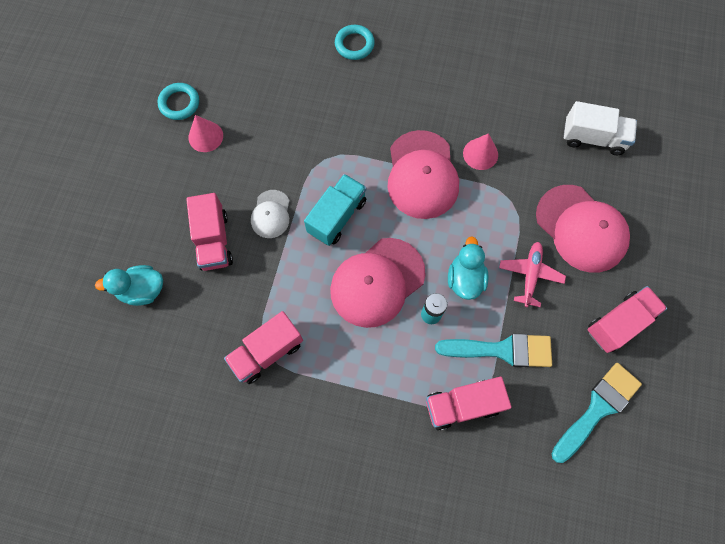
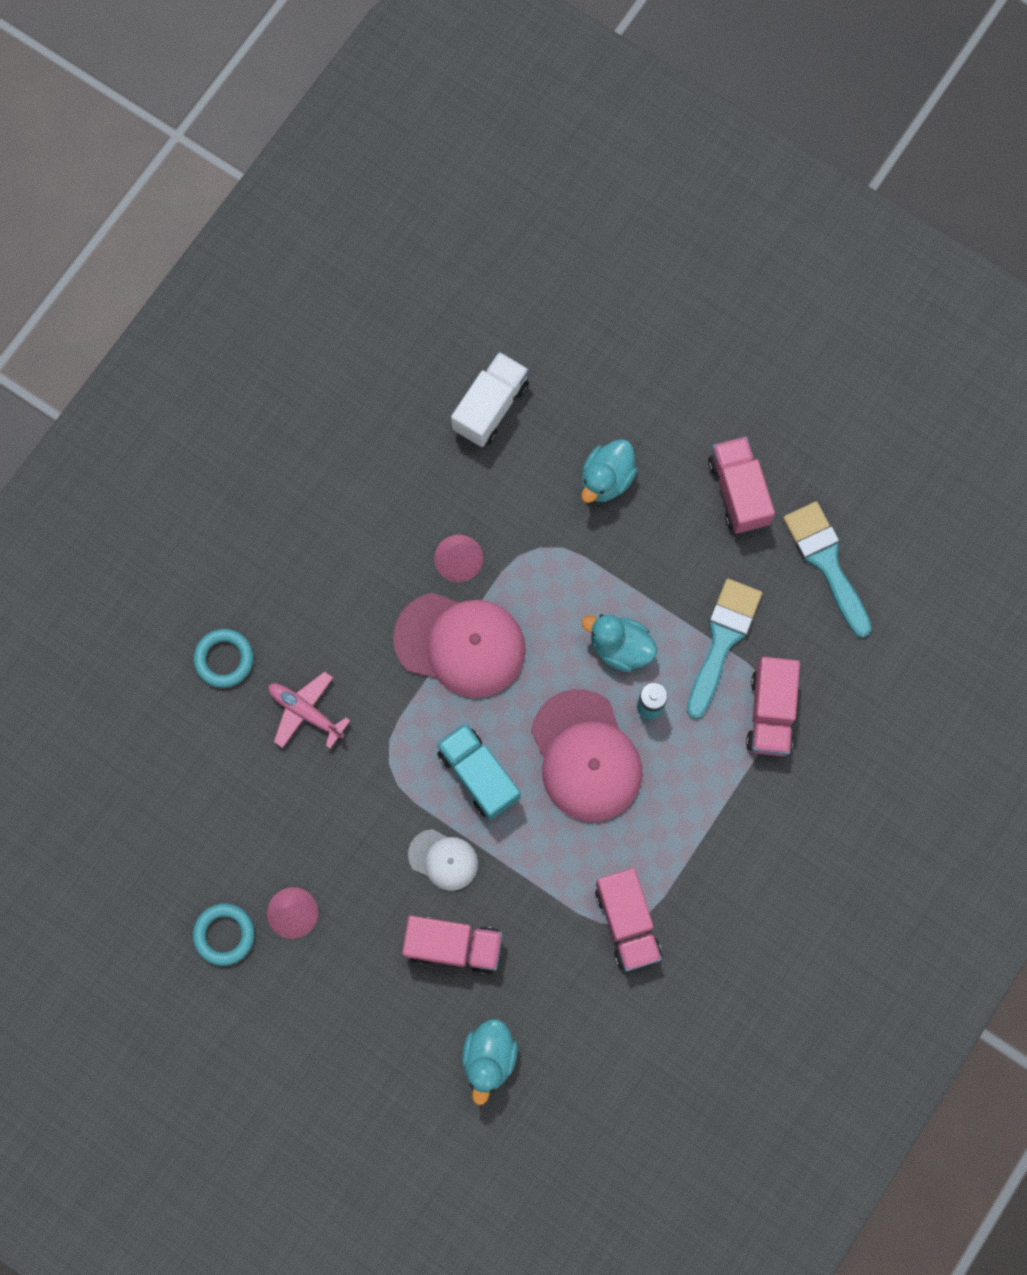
camera: 70 degrees left, 5 degrees up
(530, 275) = (643, 567): pink plane -> pink plane (305, 712)
(581, 228) = (606, 479): pink cap -> turquoise duck

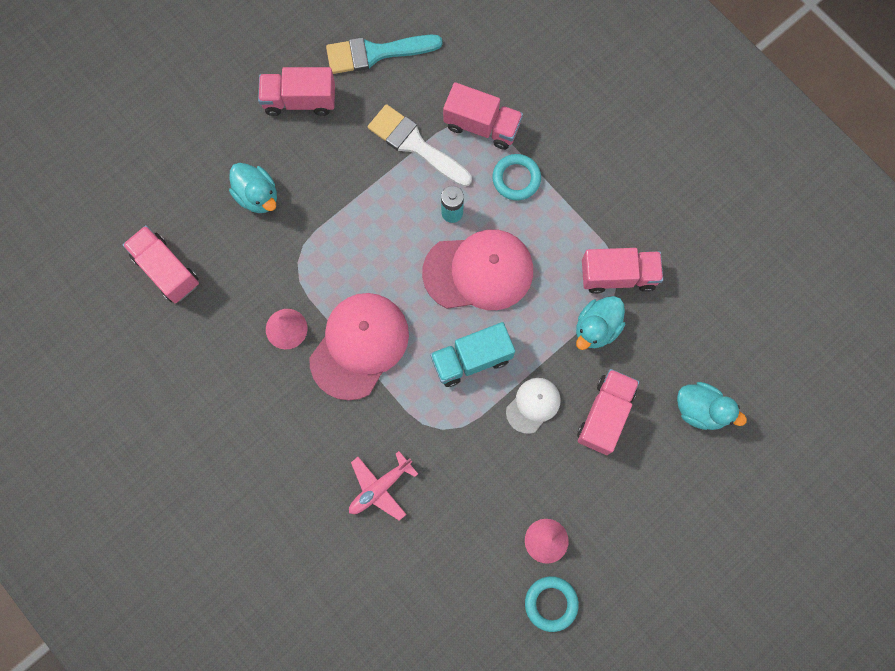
camera: 75 degrees left, 0 degrees up
(224, 659) = (314, 547): turquoise ring -> turquoise ring (516, 179)
(490, 407) = (166, 270): white truck -> pink truck
(620, 647) = (398, 222): turquoise duck -> turquoise duck (596, 328)
(722, 640) = (415, 145): turquoise brush -> white brush

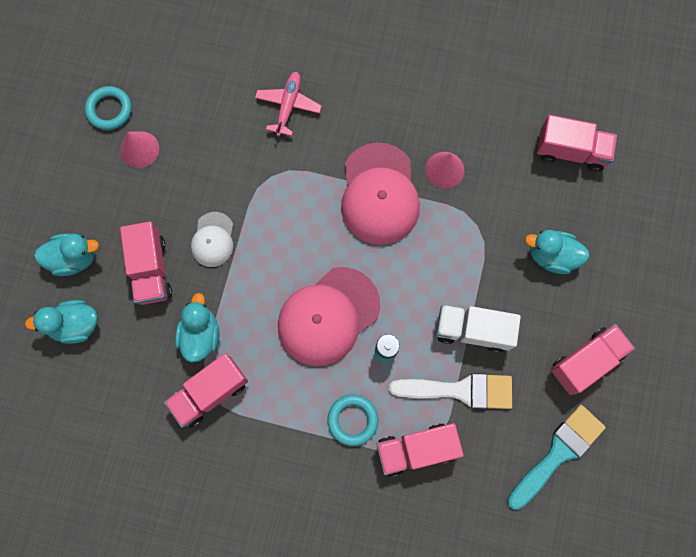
camera: 145 degrees right, 0 degrees up
(369, 182) = (472, 330): none -> white truck
(471, 359) = (285, 242): turquoise truck -> none
(668, 473) = (74, 258): none -> turquoise duck

